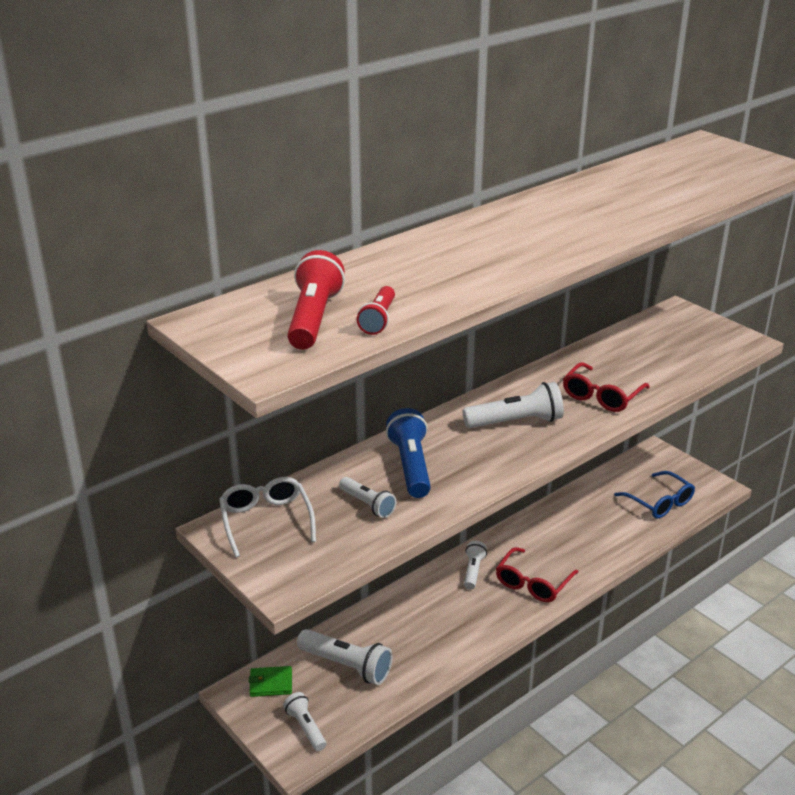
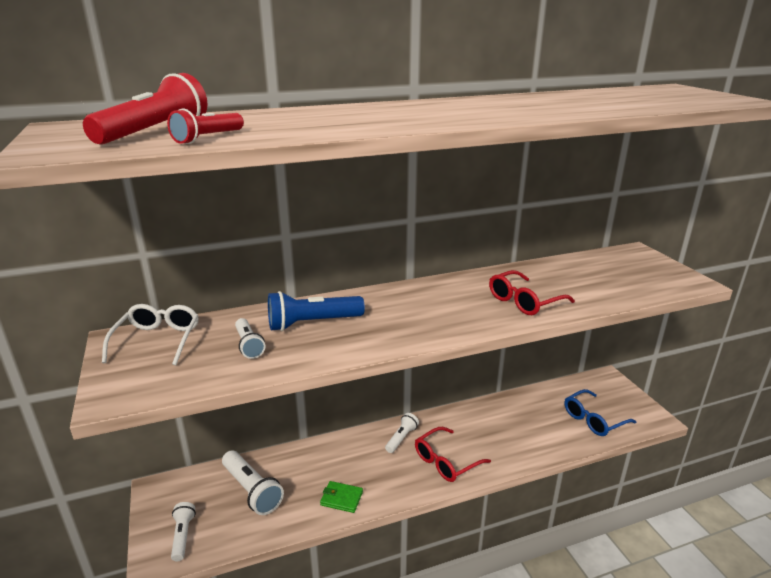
camera: 20 degrees right, 5 degrees down
(271, 683) = (186, 488): green wallet -> green wallet (341, 498)
(411, 466) = (312, 323): blue flashlight -> blue flashlight turned 120 degrees counterclockwise
(516, 422) = (431, 307): white flashlight -> none
(659, 502) = (593, 419): blue glasses -> blue glasses turned 75 degrees clockwise

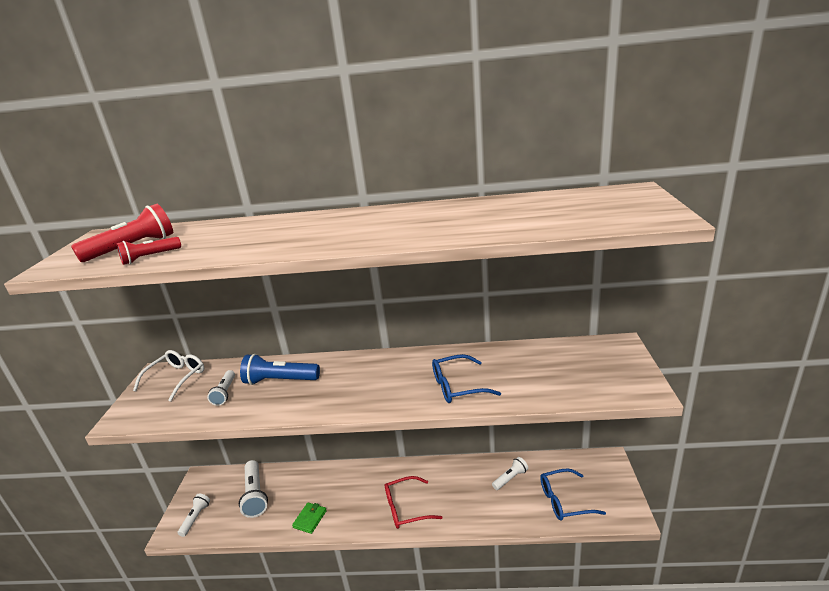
camera: 25 degrees right, 0 degrees up
(341, 498) = (310, 519): green wallet -> green wallet turned 75 degrees clockwise
(401, 438) = (384, 478): white flashlight -> white flashlight (510, 478)
(524, 301) = (457, 386): red glasses -> blue glasses

